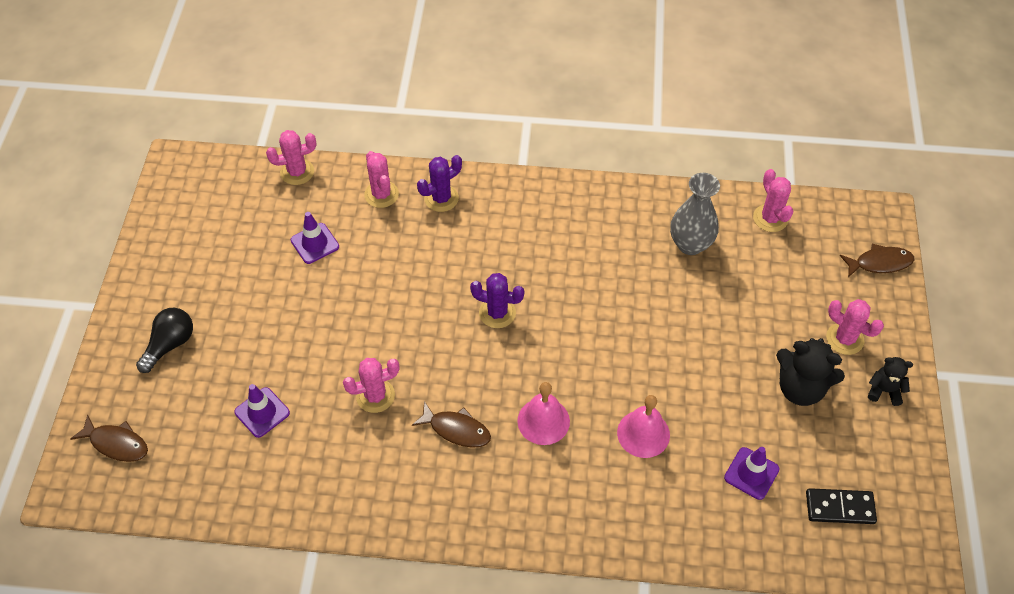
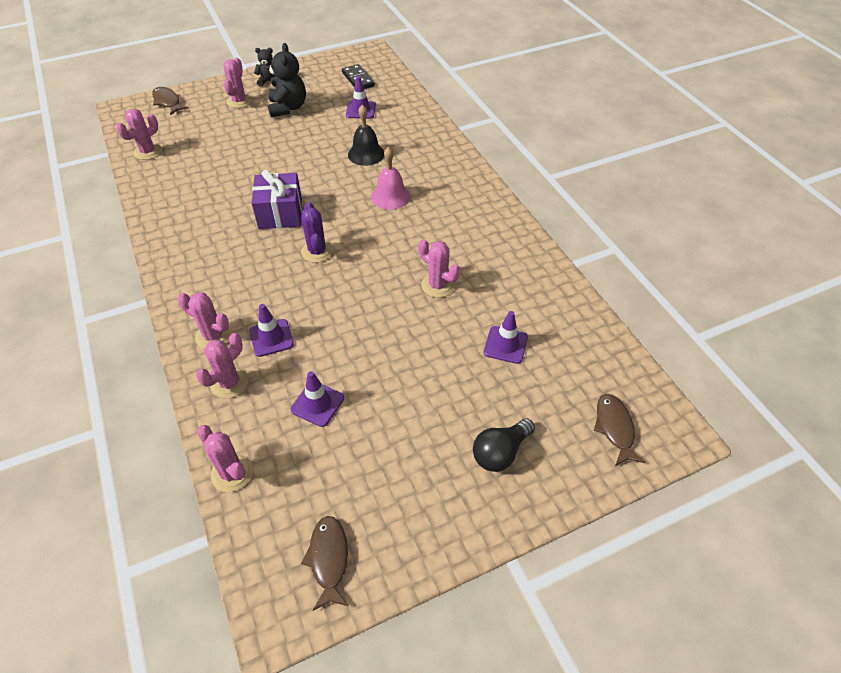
camera: 120 degrees left, 5 degrees down
(170, 345) = (500, 452): black light bulb -> black light bulb turned 45 degrees counterclockwise
(409, 237) = (271, 338): none -> purple traffic cone
(441, 198) = (213, 336): purple cactus -> pink cactus
(456, 429) = (430, 232): brown fish -> brown fish (329, 559)
(580, 303) = (280, 213): none -> purple gift
(643, 433) = (366, 154): pink bell -> black bell
(690, 244) = (192, 179): grey vase -> none
(884, 391) = (269, 81): black teddy bear -> black teddy bear turned 105 degrees clockwise

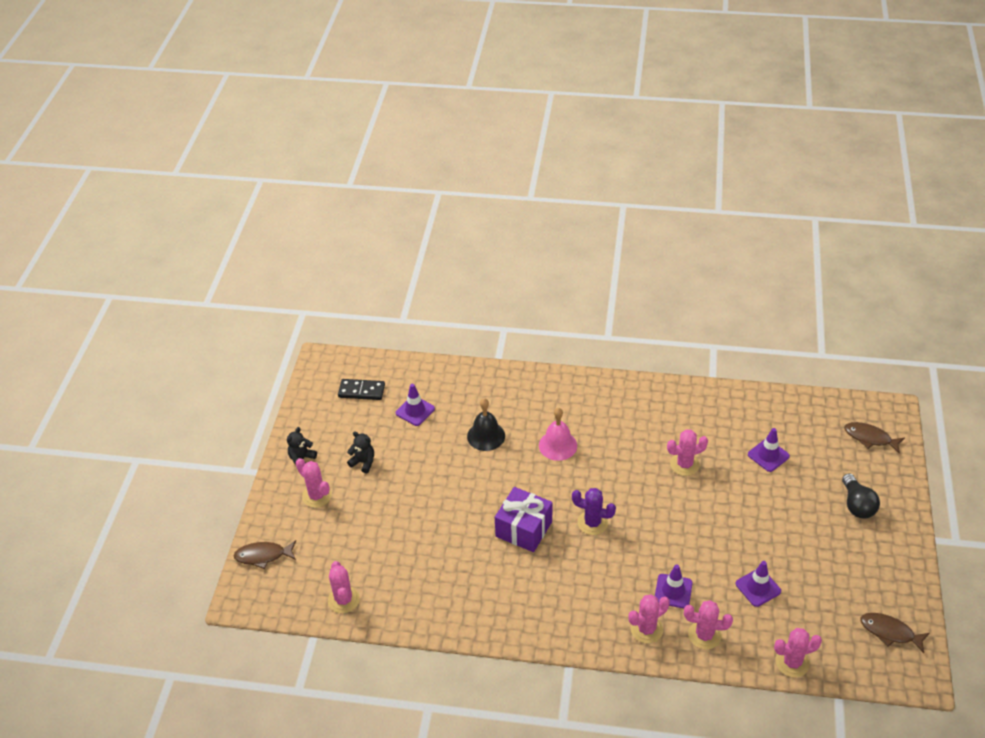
camera: 55 degrees left, 5 degrees down
(229, 383) = (704, 635): pink cactus -> pink cactus turned 60 degrees counterclockwise
(288, 108) = (363, 462): black teddy bear -> black teddy bear, size x0.58

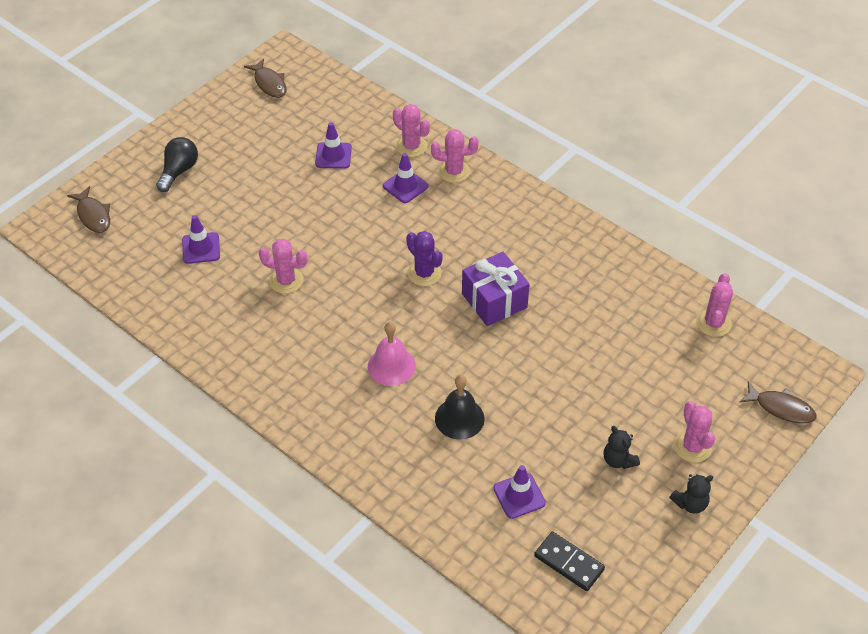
camera: 150 degrees left, 5 degrees up
(792, 662) = (363, 100): pink cactus -> none

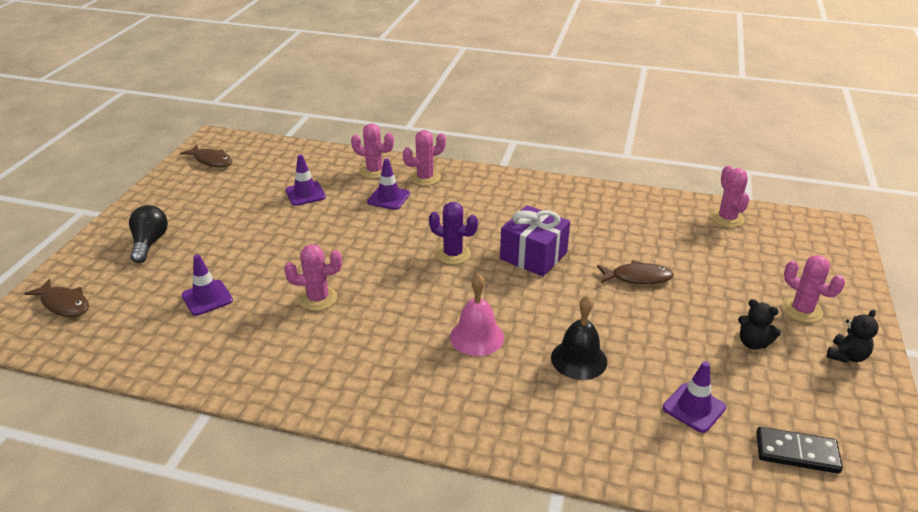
camera: 25 degrees left, 15 degrees down
(781, 408) = (837, 259): brown fish -> brown fish (637, 277)

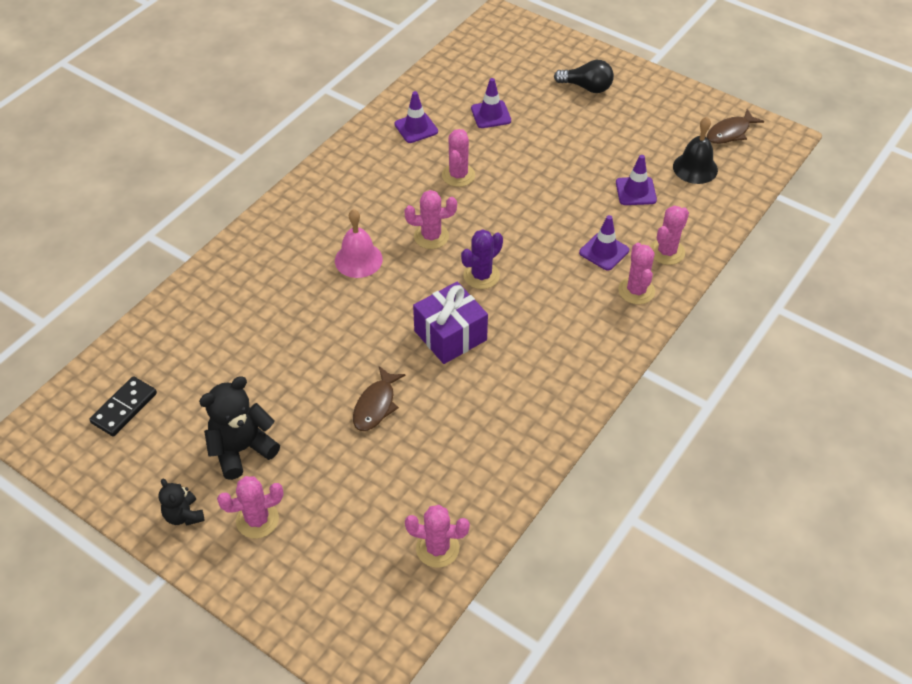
camera: 110 degrees right, 15 degrees up
(64, 304) = (519, 44): brown fish -> none
(417, 295) = (431, 236): none -> pink cactus
(579, 359) = (296, 315): black bell -> black bell (695, 168)
(694, 408) = (203, 366): purple traffic cone -> purple traffic cone (416, 128)
(753, 343) = (242, 449): black teddy bear -> black teddy bear, size x1.73

